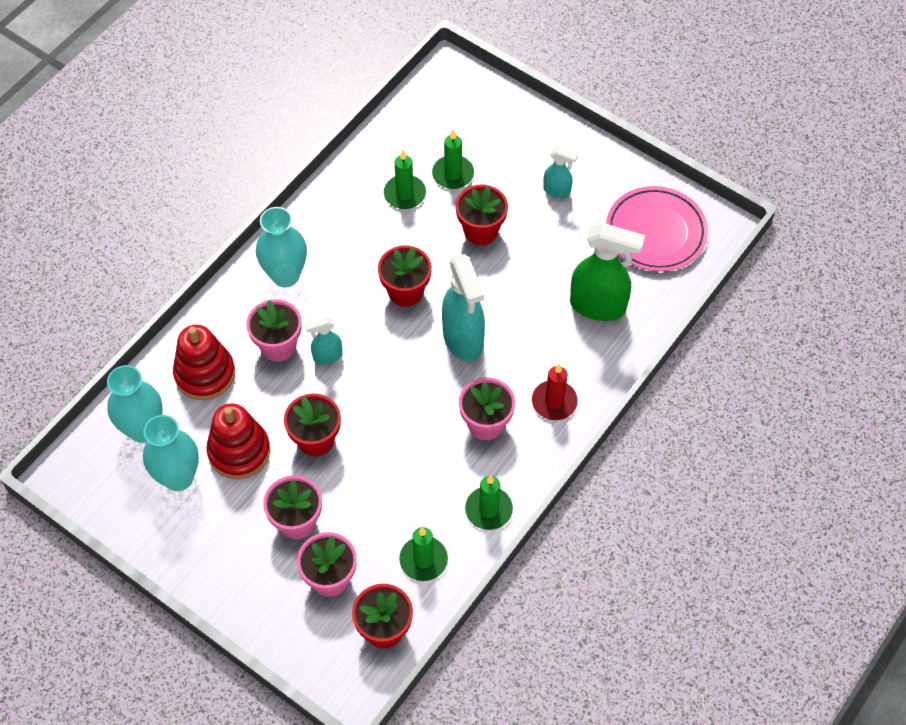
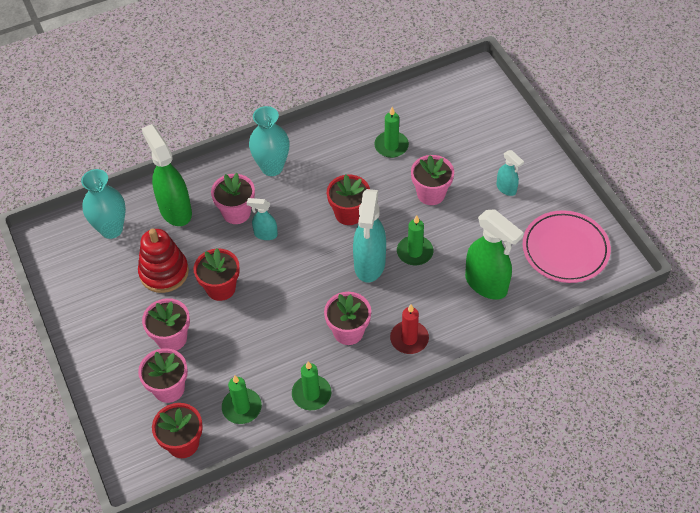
camera: 30 degrees right, 5 degrees down
(178, 477) = (113, 271): turquoise vase -> none
(205, 374) = (175, 210): red stacking toy -> green spray bottle
(453, 174) = (435, 146): green candle -> green candle (415, 252)
(481, 231) = (431, 194): red flower pot -> pink flower pot

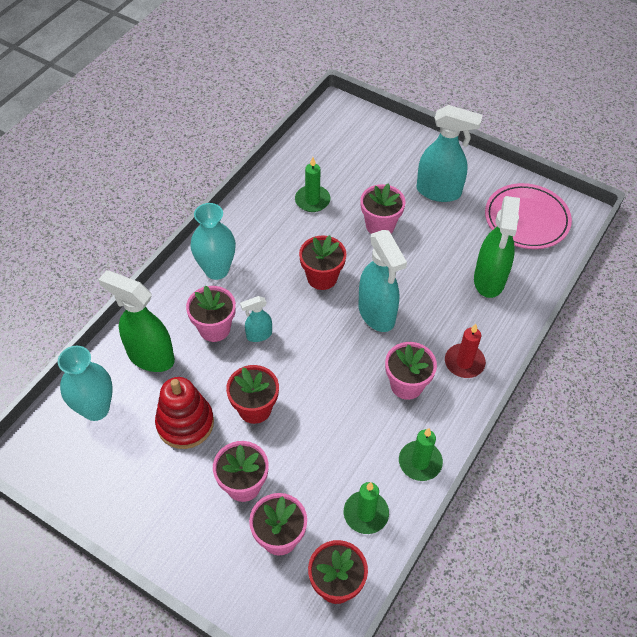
camera: 35 degrees left, 0 degrees up
(415, 252) = (407, 283): green candle -> none
(486, 284) = (489, 280): green spray bottle -> green spray bottle turned 90 degrees clockwise
(506, 189) = (439, 192): turquoise spray bottle -> turquoise spray bottle, size x1.94

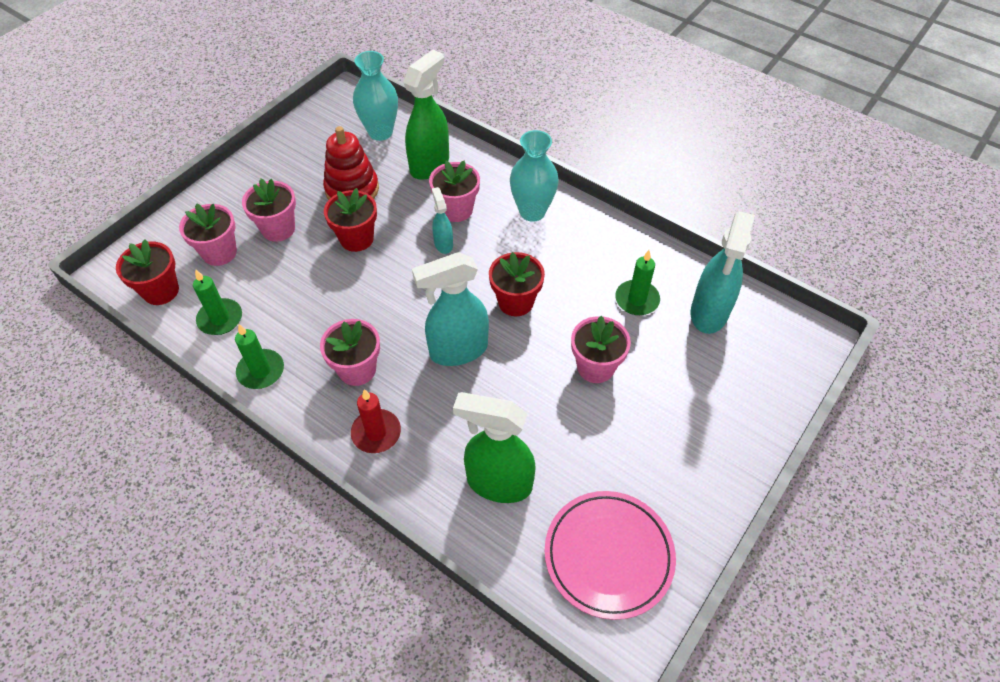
camera: 95 degrees right, 0 degrees up
(439, 192) = (659, 444): turquoise spray bottle -> turquoise spray bottle (709, 313)

